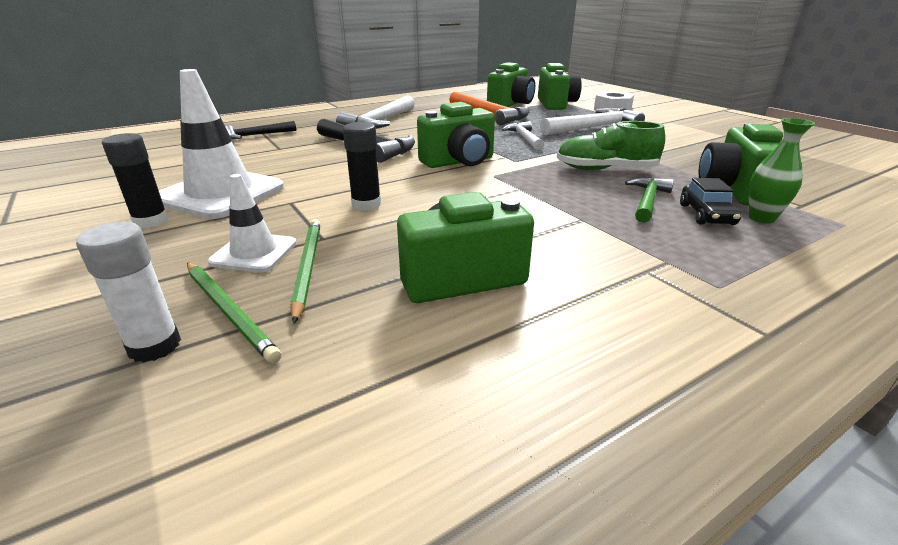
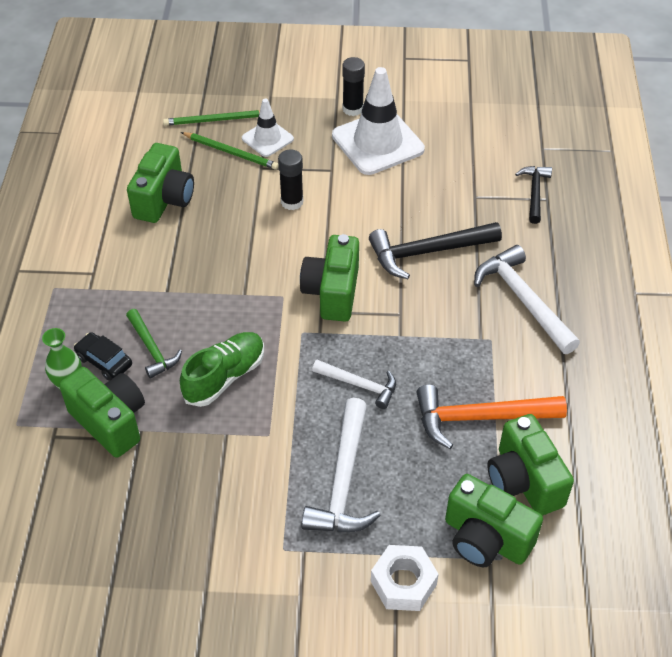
camera: 125 degrees right, 20 degrees up
(154, 346) = (209, 98): white glue stick -> none

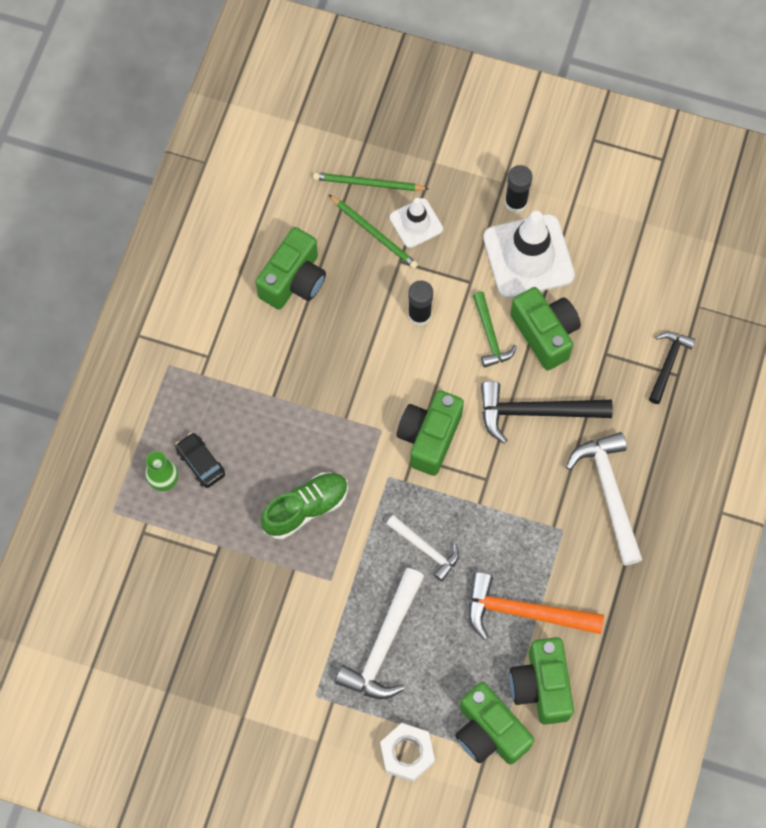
camera: 15 degrees right, 20 degrees up
(110, 422) = (194, 530): green camera -> green camera (545, 333)
(152, 348) = (246, 459): green hammer -> green hammer (490, 335)

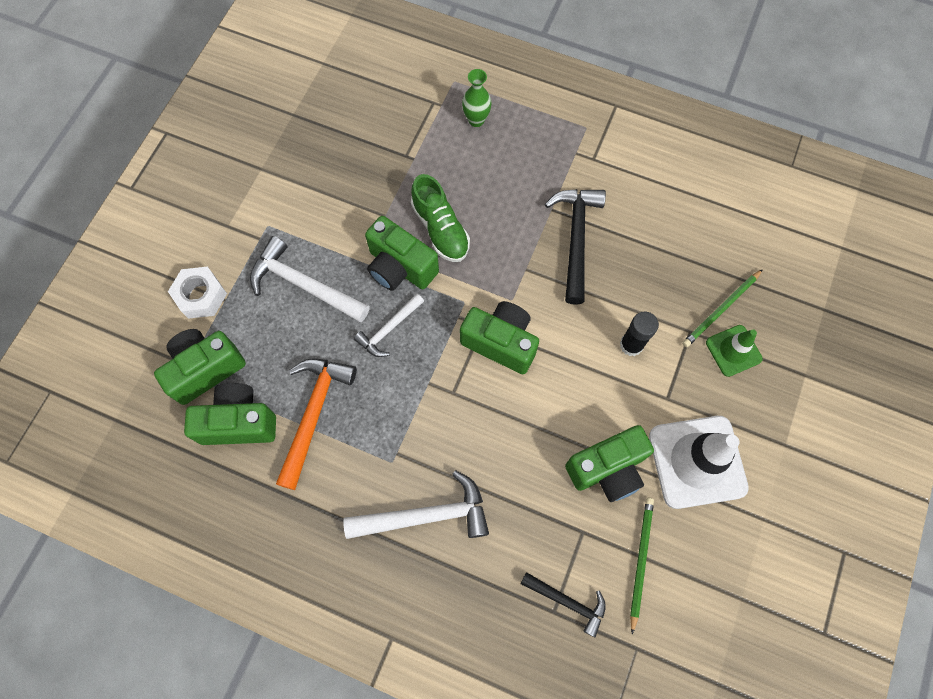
camera: 95 degrees right, 0 degrees up
(201, 463) = (492, 148): black car -> none
(293, 280) = (669, 233): green camera -> green camera (400, 267)
(368, 183) = (776, 308): green pencil -> green pencil (640, 561)
(416, 223) = (733, 350): white traffic cone -> green traffic cone
(490, 335) = (607, 412): green hammer -> none
(516, 202) = (761, 455): black glue stick -> none
(536, 412) = (520, 449): black hammer -> black hammer (575, 239)

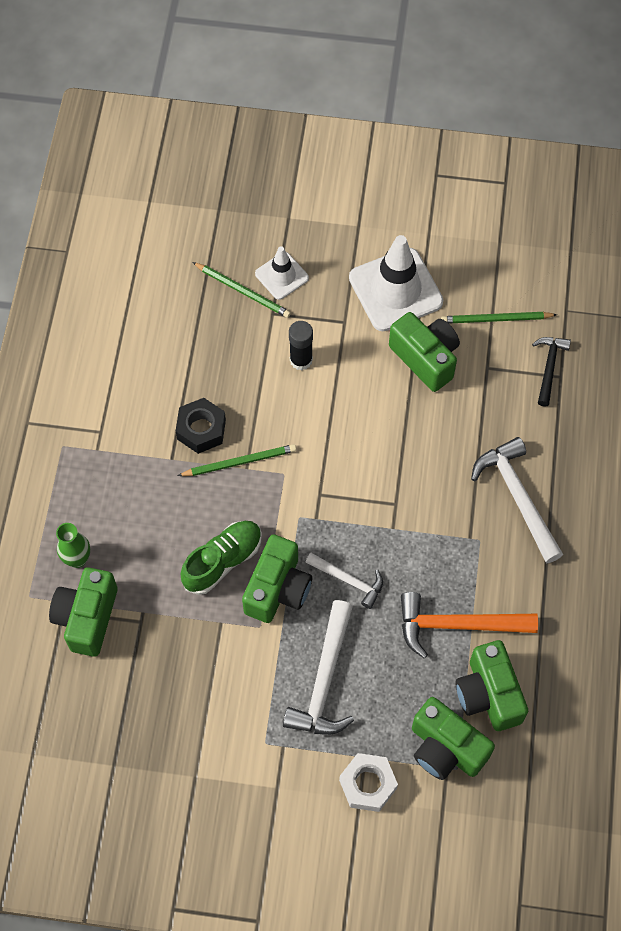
camera: 105 degrees left, 5 degrees down
(500, 342) = (332, 473): green camera -> green camera (87, 618)
(534, 264) = (240, 462): none -> green pencil
(575, 239) = (201, 429): black hammer -> black nut
(733, 350) = (281, 276): green traffic cone -> white traffic cone

